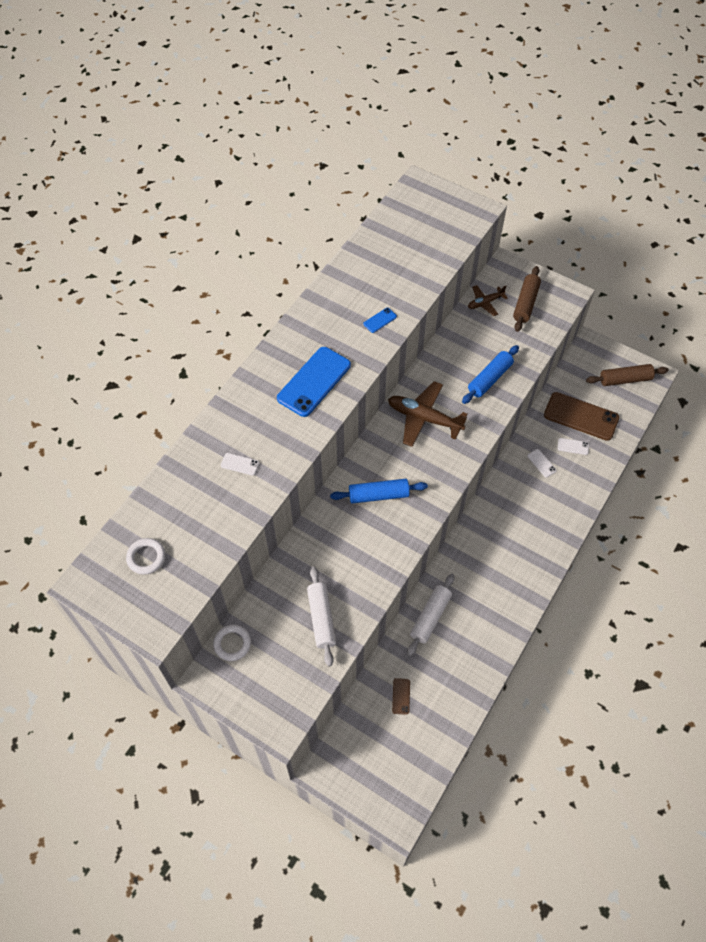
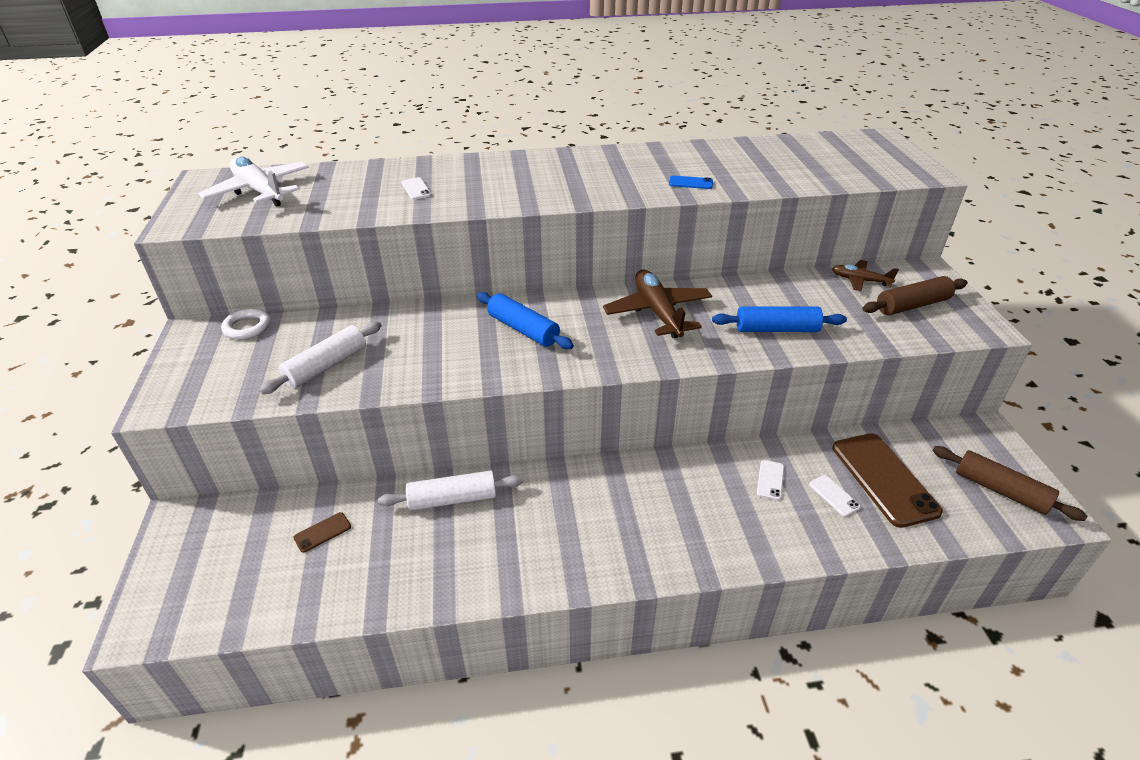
camera: 50 degrees right, 20 degrees down
(146, 557) = (259, 191): white ring -> white plane
(314, 382) = (563, 183): blue phone -> none

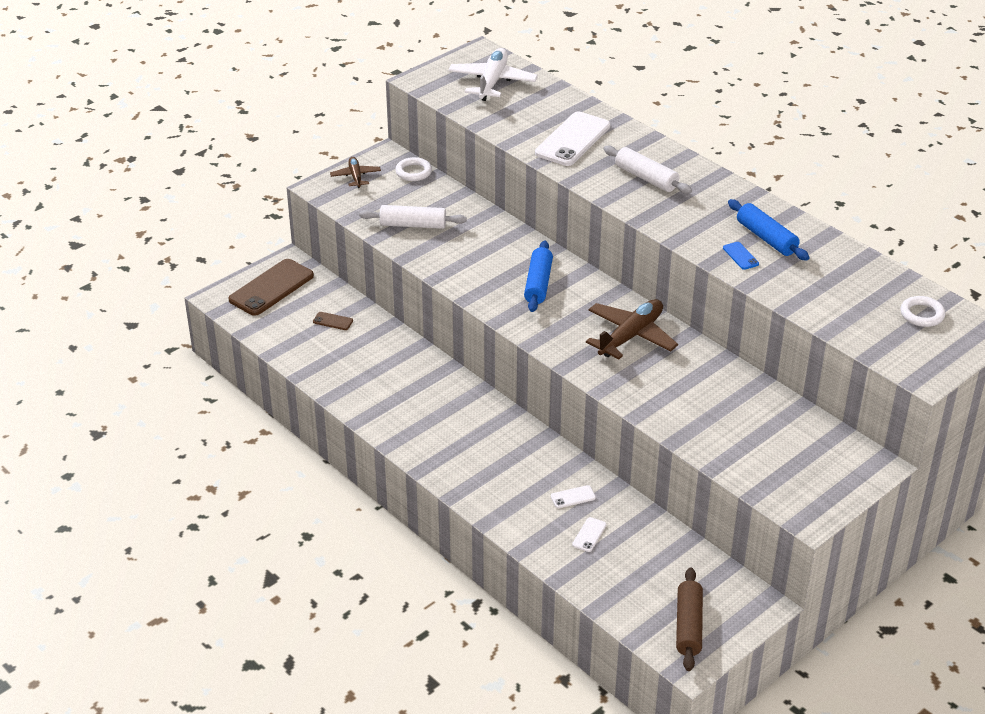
camera: 55 degrees right, 0 degrees up
(416, 189) = (573, 140): white phone -> white phone, size x2.34
(453, 499) = (407, 358): white rolling pin -> white rolling pin (646, 178)
(776, 329) = (675, 403): blue rolling pin -> blue rolling pin (766, 238)
(841, 149) = (922, 314): none -> white ring
(860, 280) = (808, 428): brown plane -> brown plane (355, 176)
(884, 479) = (635, 557): brown phone -> brown phone (271, 288)
(912, 305) = (799, 467): brown rolling pin -> none

